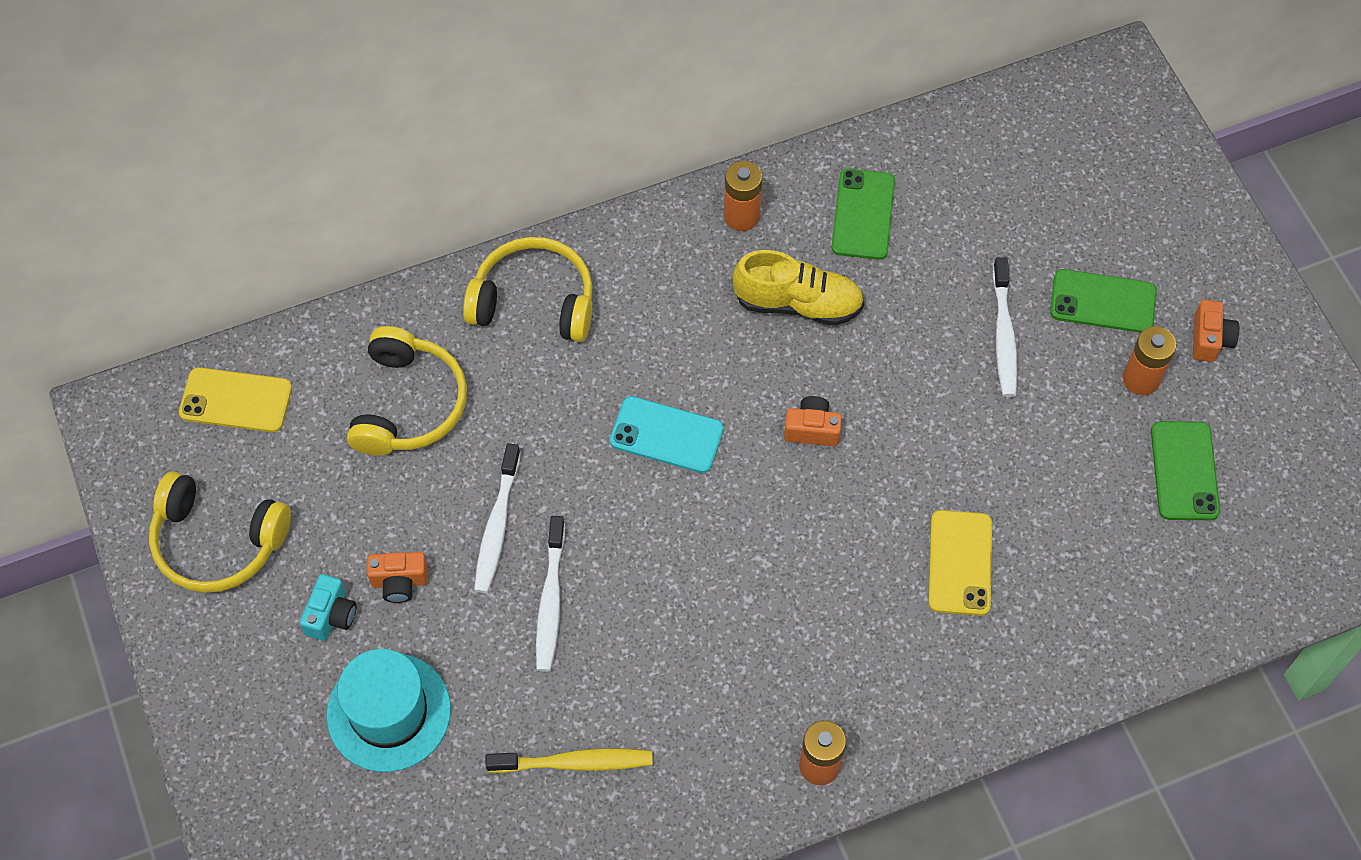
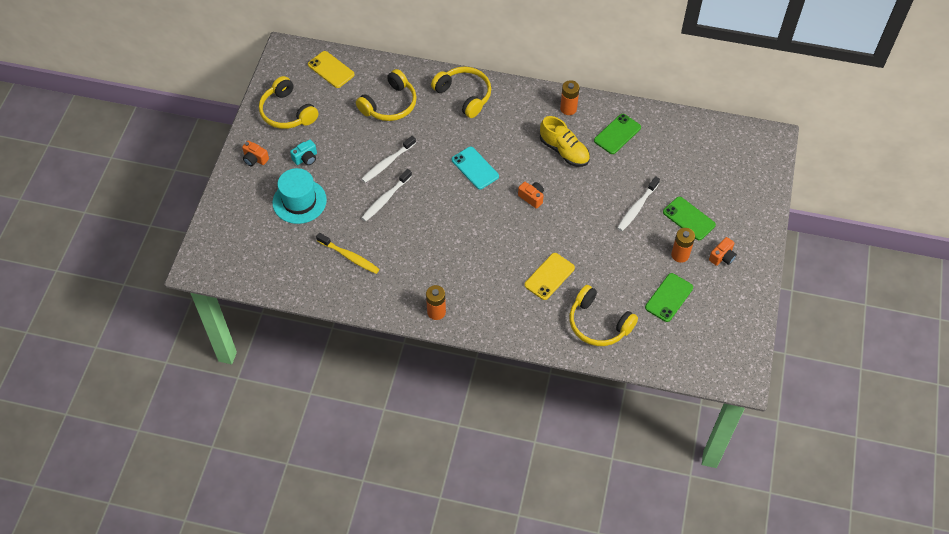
camera: 35 degrees right, 5 degrees down
(399, 582) = (338, 161): orange camera -> orange camera (255, 159)
(1110, 598) = (598, 324): none -> yellow headphones

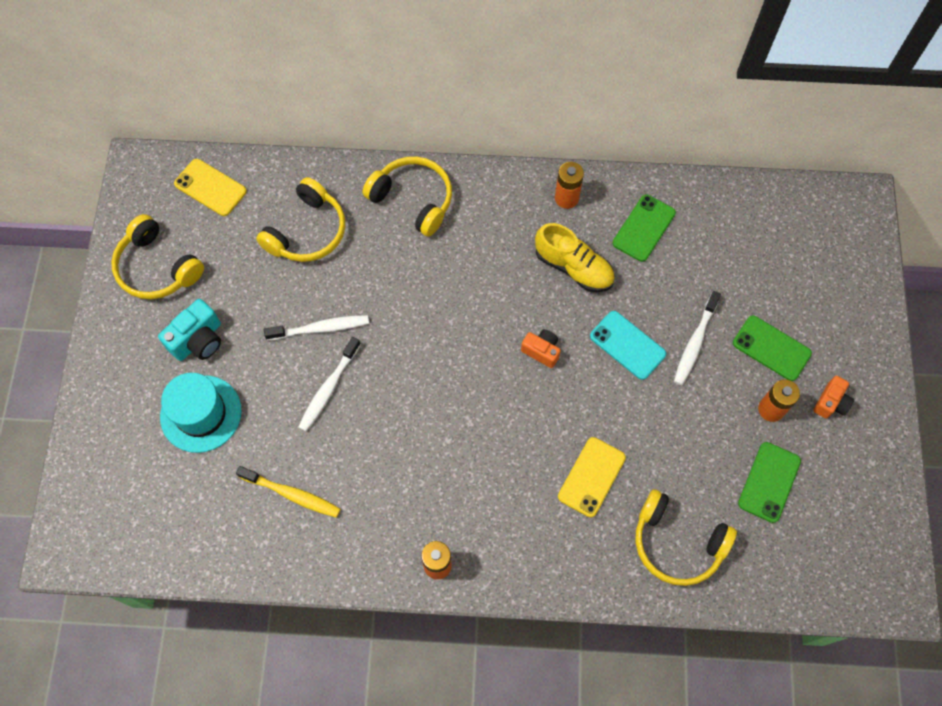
camera: 10 degrees left, 10 degrees up
(255, 159) = (122, 353): orange camera -> none
(306, 158) = (198, 340): turquoise camera -> turquoise camera, size x1.52
(387, 163) = (321, 328): white toothbrush -> white toothbrush turned 135 degrees counterclockwise
(475, 168) = (450, 316): turquoise phone -> turquoise phone (627, 345)

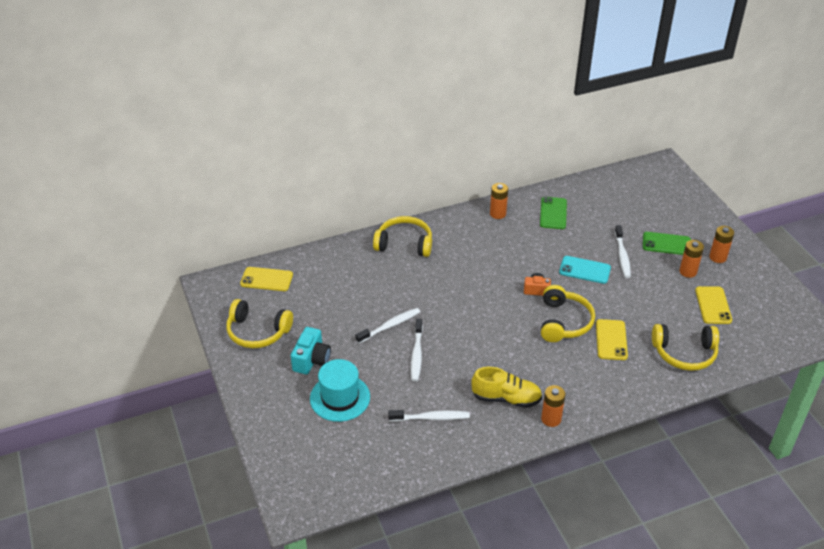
camera: 25 degrees left, 25 degrees down
(292, 494) = (431, 418): yellow toothbrush -> white toothbrush
(307, 231) = (347, 281): yellow headphones -> yellow headphones (564, 322)
(573, 267) = (526, 244): yellow shoe -> yellow shoe (506, 398)
(769, 482) = (713, 305): green phone -> yellow phone
(831, 403) = (718, 257): orange camera -> orange battery

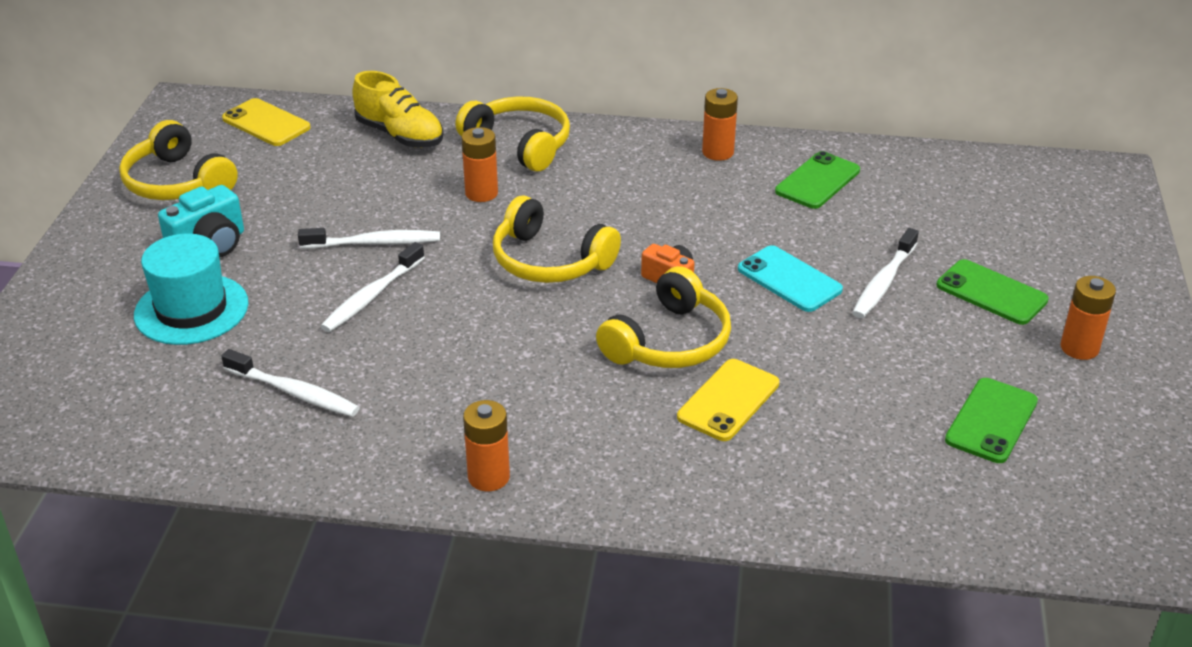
camera: 30 degrees right, 5 degrees down
(506, 398) = (446, 414): yellow shoe -> yellow shoe (400, 135)
(684, 353) = (852, 476): yellow headphones -> yellow headphones (549, 261)
(688, 271) = (992, 349): orange battery -> orange battery (481, 193)
(713, 305) = (991, 421): yellow phone -> green phone

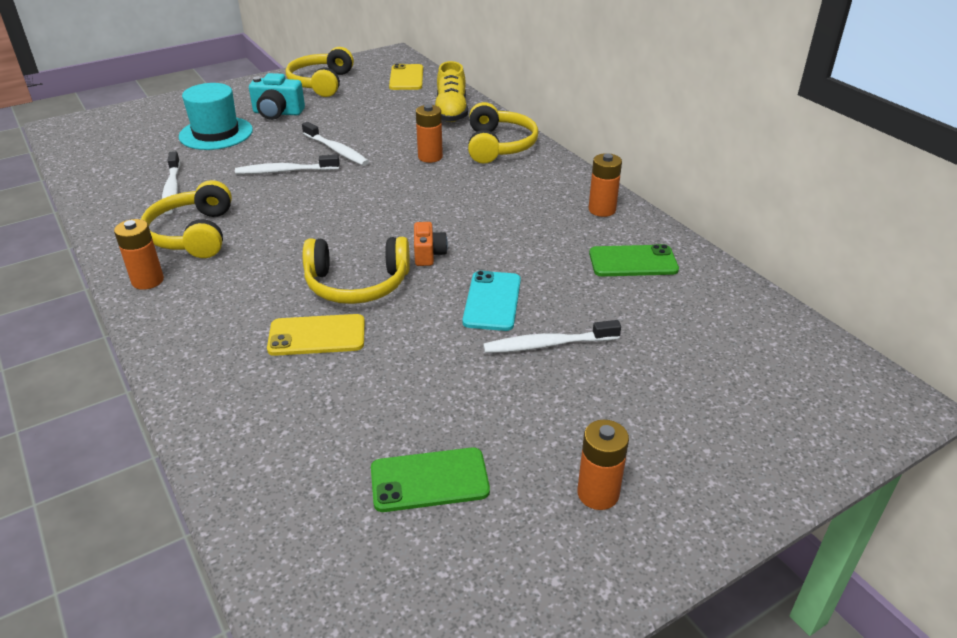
camera: 50 degrees right, 0 degrees up
(549, 261) = (391, 206): yellow headphones -> yellow headphones (193, 234)
(991, 293) = (610, 406): green phone -> none

